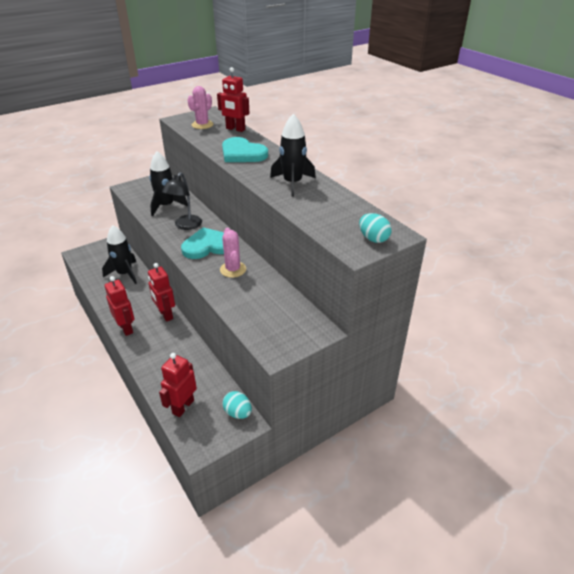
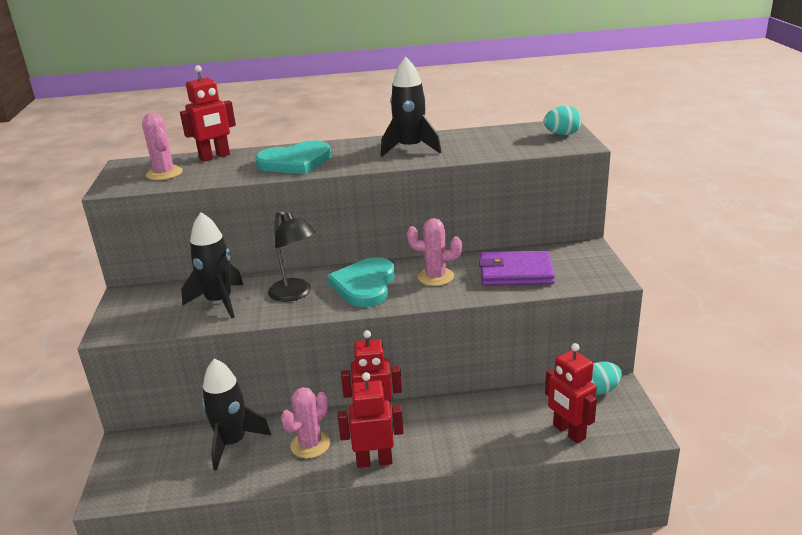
camera: 60 degrees left, 10 degrees down
(132, 300) = (310, 444): none -> pink cactus
(258, 302) = (515, 272): none -> purple wallet

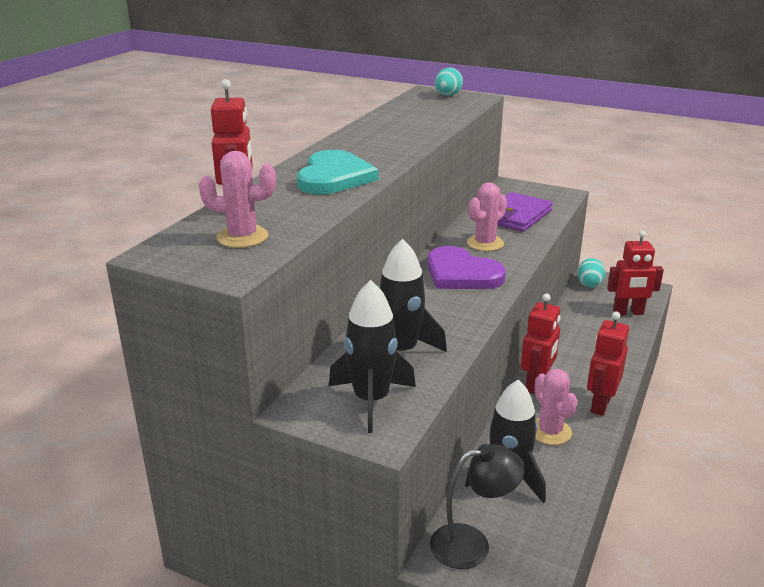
camera: 60 degrees left, 0 degrees up
(295, 294) = (437, 308): black lamp -> black lamp (472, 544)
(365, 285) = (461, 273): turquoise heart -> purple heart
(410, 148) = (386, 136): black rocket -> black rocket (371, 400)

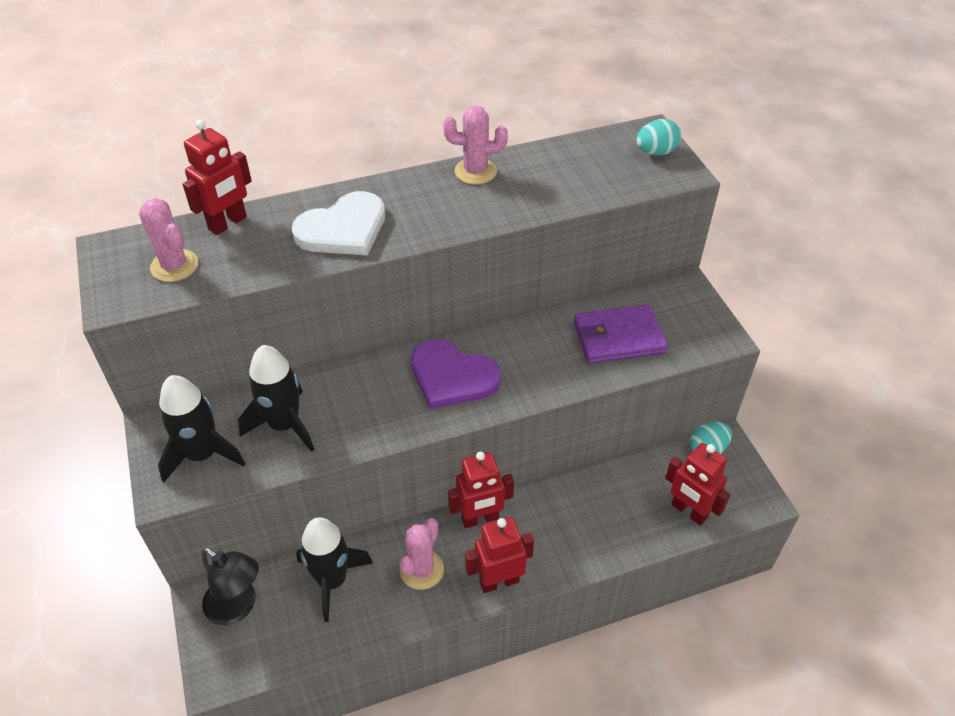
camera: 45 degrees right, 20 degrees up
(334, 177) = (343, 229): turquoise heart -> white heart
(461, 273) = (452, 377): purple heart -> purple heart turned 60 degrees counterclockwise
(485, 243) = (530, 354): pink cactus -> pink cactus (475, 171)

